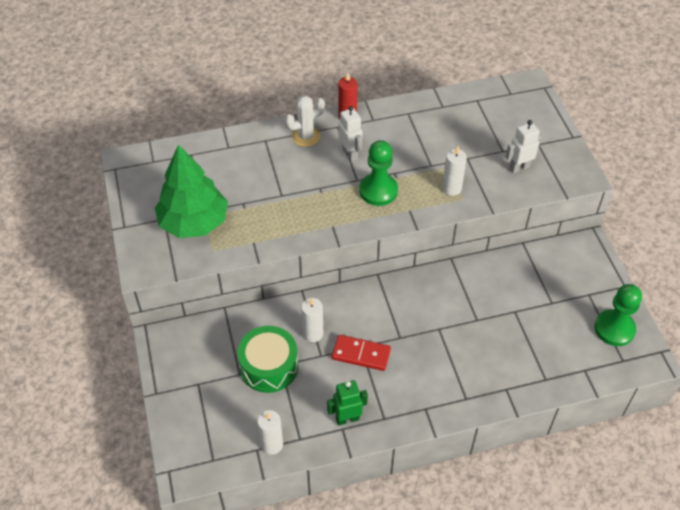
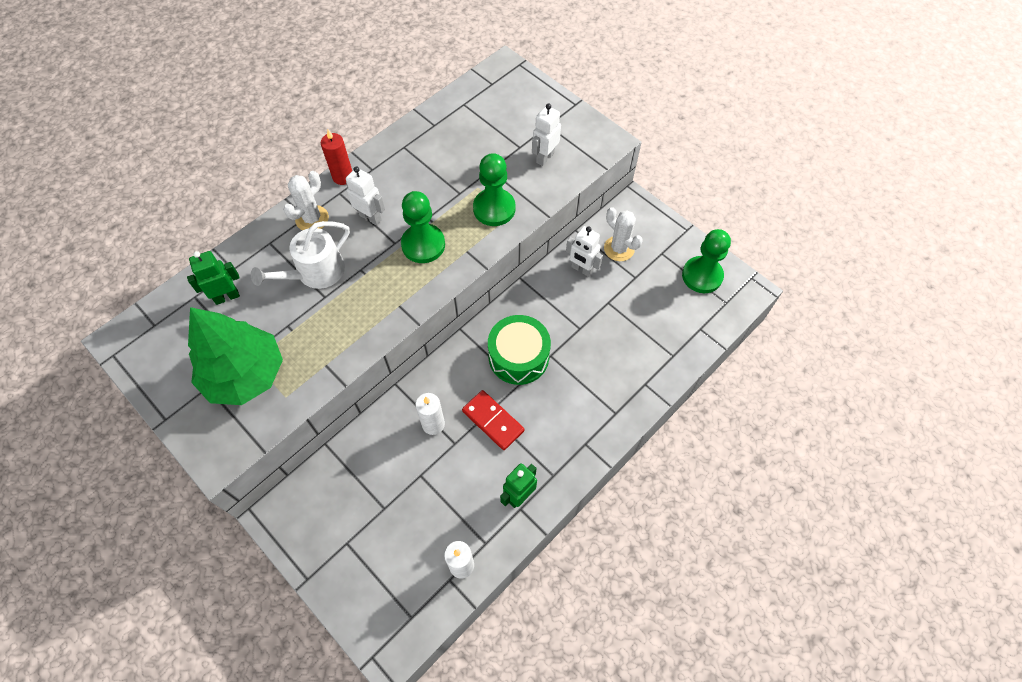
camera: 30 degrees left, 10 degrees up
(213, 164) = (227, 297): none -> green robot
(269, 366) = (409, 483): green drum -> green drum (518, 356)
(285, 175) = (315, 272): none -> white watering can
(361, 354) = (493, 421): red domino -> red domino turned 60 degrees clockwise
(451, 188) = (494, 208): white candle -> green pawn
(508, 275) = (581, 269): none -> white robot
(552, 274) = (619, 249): none -> white cactus

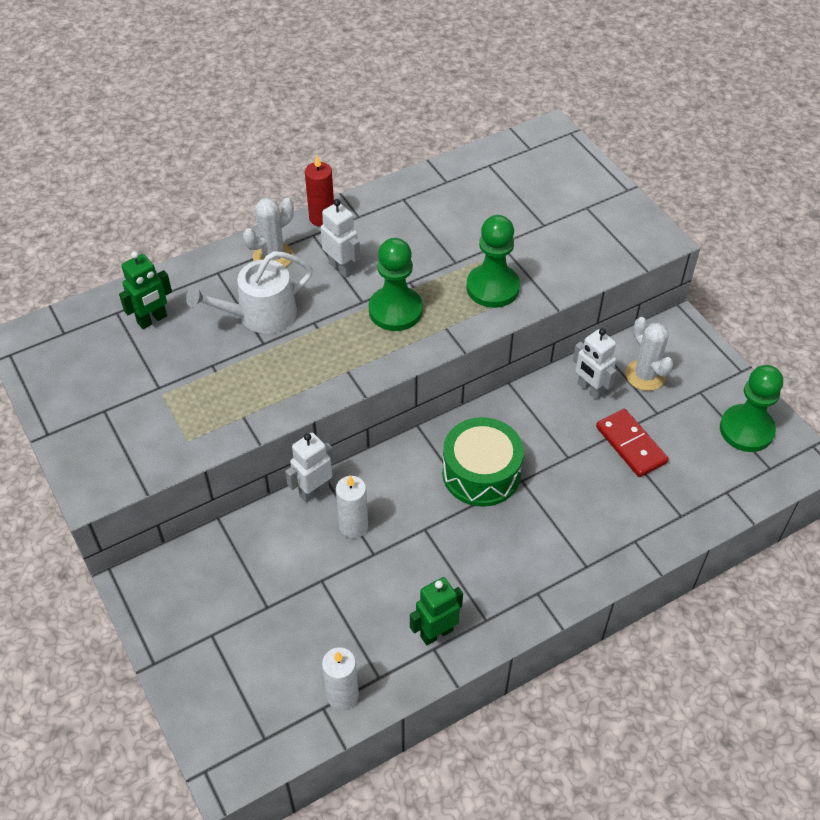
camera: 15 degrees right, 10 degrees down
(227, 297) = (152, 320): green robot -> green robot turned 150 degrees clockwise
(245, 374) = (149, 407): green tree -> none
(493, 421) = (428, 539): red domino -> red domino (630, 445)
(544, 157) = (572, 242): white robot -> white robot (314, 491)

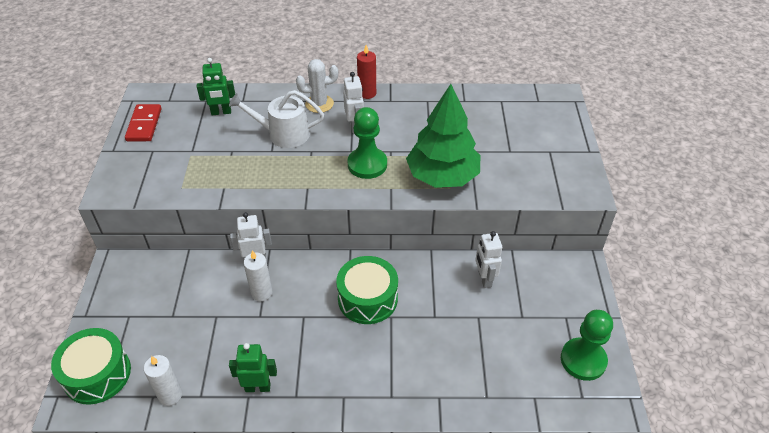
camera: 30 degrees right, 5 degrees down
(232, 720) = (97, 374): none -> green drum
(492, 287) = (442, 176): green pawn -> green tree
(630, 445) = (486, 329): red domino -> red domino (144, 125)
(645, 375) = (532, 287): white cactus -> none

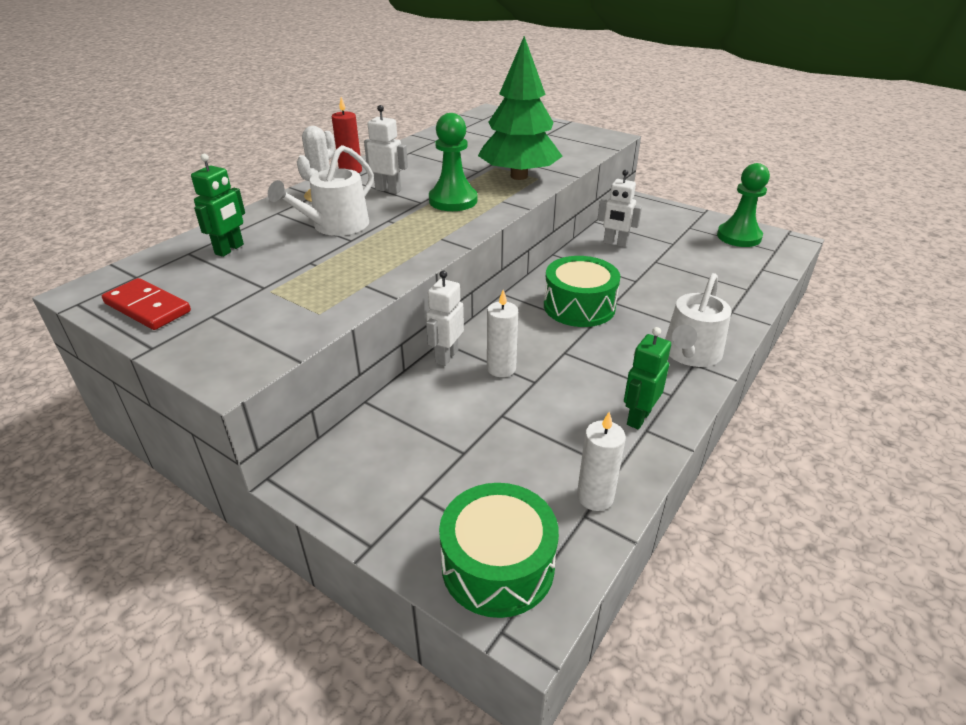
camera: 55 degrees left, 10 degrees down
(355, 390) = (690, 353): none -> white watering can

